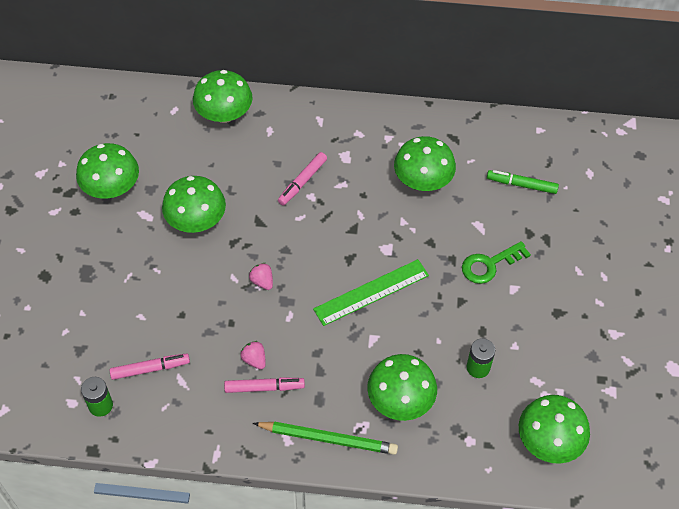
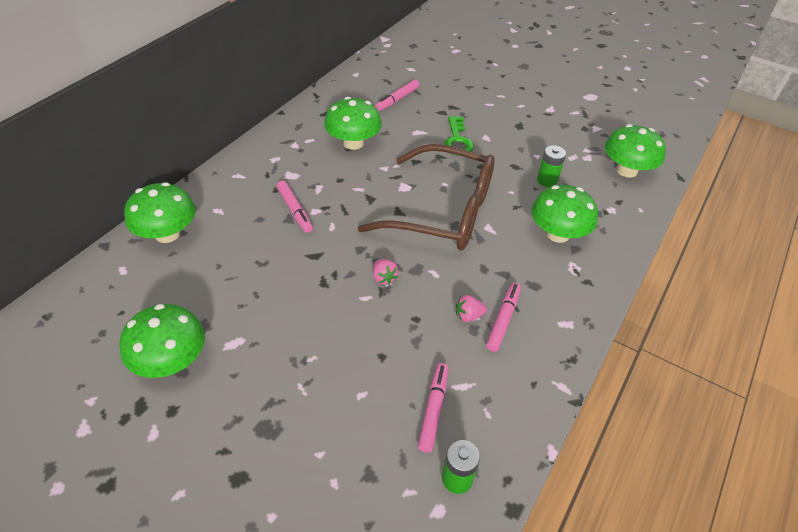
camera: 65 degrees left, 10 degrees down
(196, 220) = (275, 302): green mushroom -> none
(262, 281) = (384, 278): pink strawberry -> pink strawberry turned 105 degrees counterclockwise
(328, 439) = (577, 294): green pencil -> none
(371, 292) = (442, 211): green ruler -> brown glasses
(521, 185) = (397, 99): green marker -> pink marker

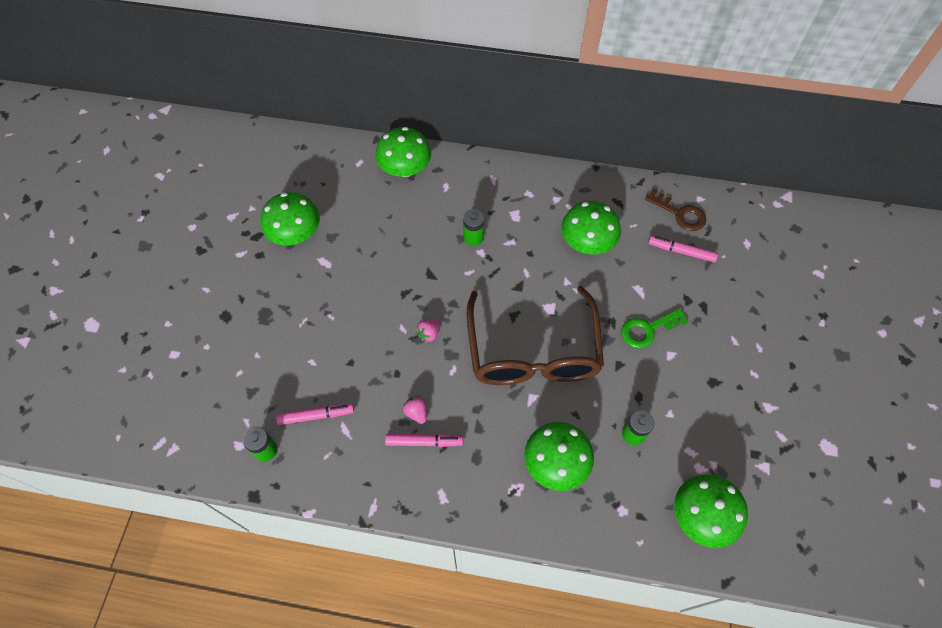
camera: 70 degrees right, 15 degrees up
(295, 210) = (473, 237): pink marker -> green battery
(362, 87) = (680, 213): none -> brown key

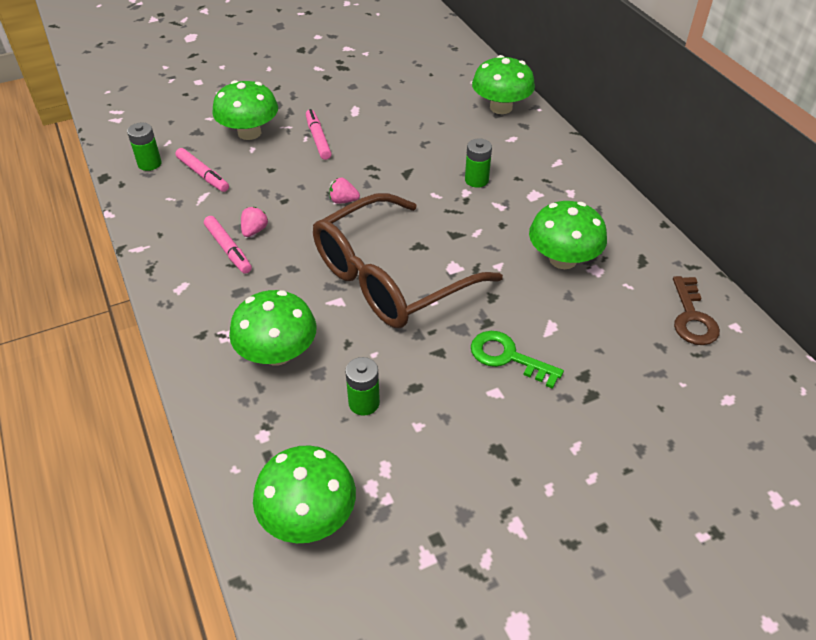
camera: 55 degrees right, 15 degrees down
(295, 234) = (365, 84): green mushroom -> green mushroom (249, 133)
(681, 251) = (642, 341): pink marker -> pink marker (318, 139)

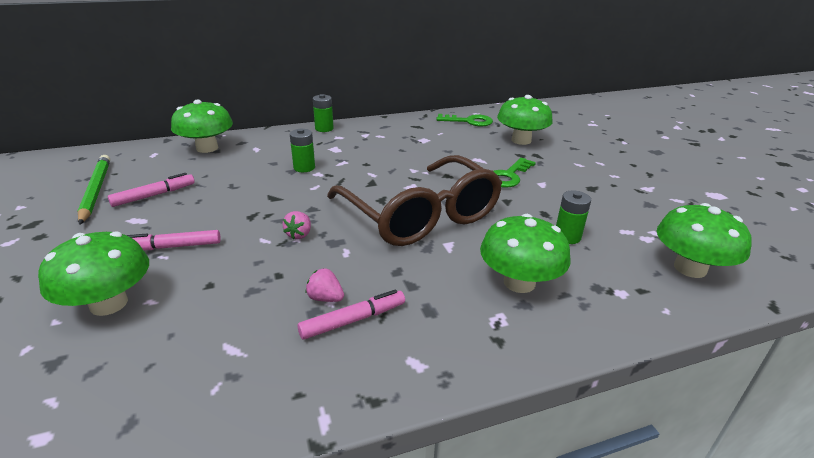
camera: 85 degrees left, 15 degrees down
(149, 164) = (99, 423): green battery -> green battery (324, 128)
(203, 175) = (178, 350): pink marker -> pink marker (154, 195)
(397, 76) = (96, 190): none -> green pencil
(563, 259) = (411, 148): green mushroom -> green mushroom (521, 140)
(692, 317) = (469, 121): brown key -> green key

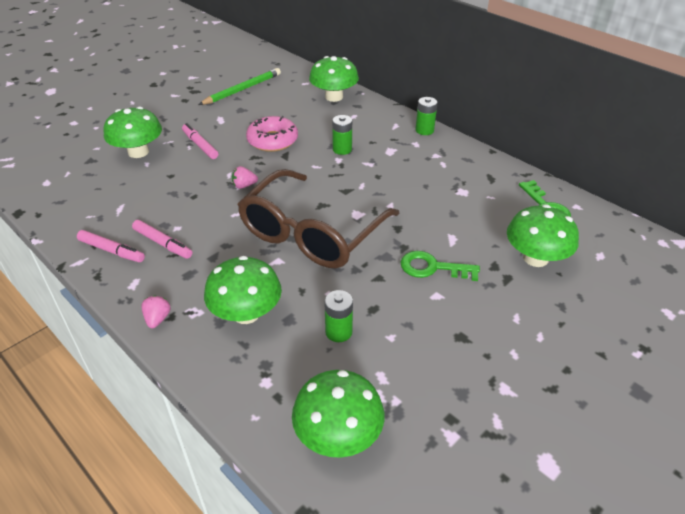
camera: 65 degrees right, 10 degrees up
(154, 195) = (252, 110): pink marker -> pink marker (112, 251)
(235, 198) = (272, 140): none -> pink donut
(325, 298) = (179, 224): pink strawberry -> pink strawberry (157, 319)

